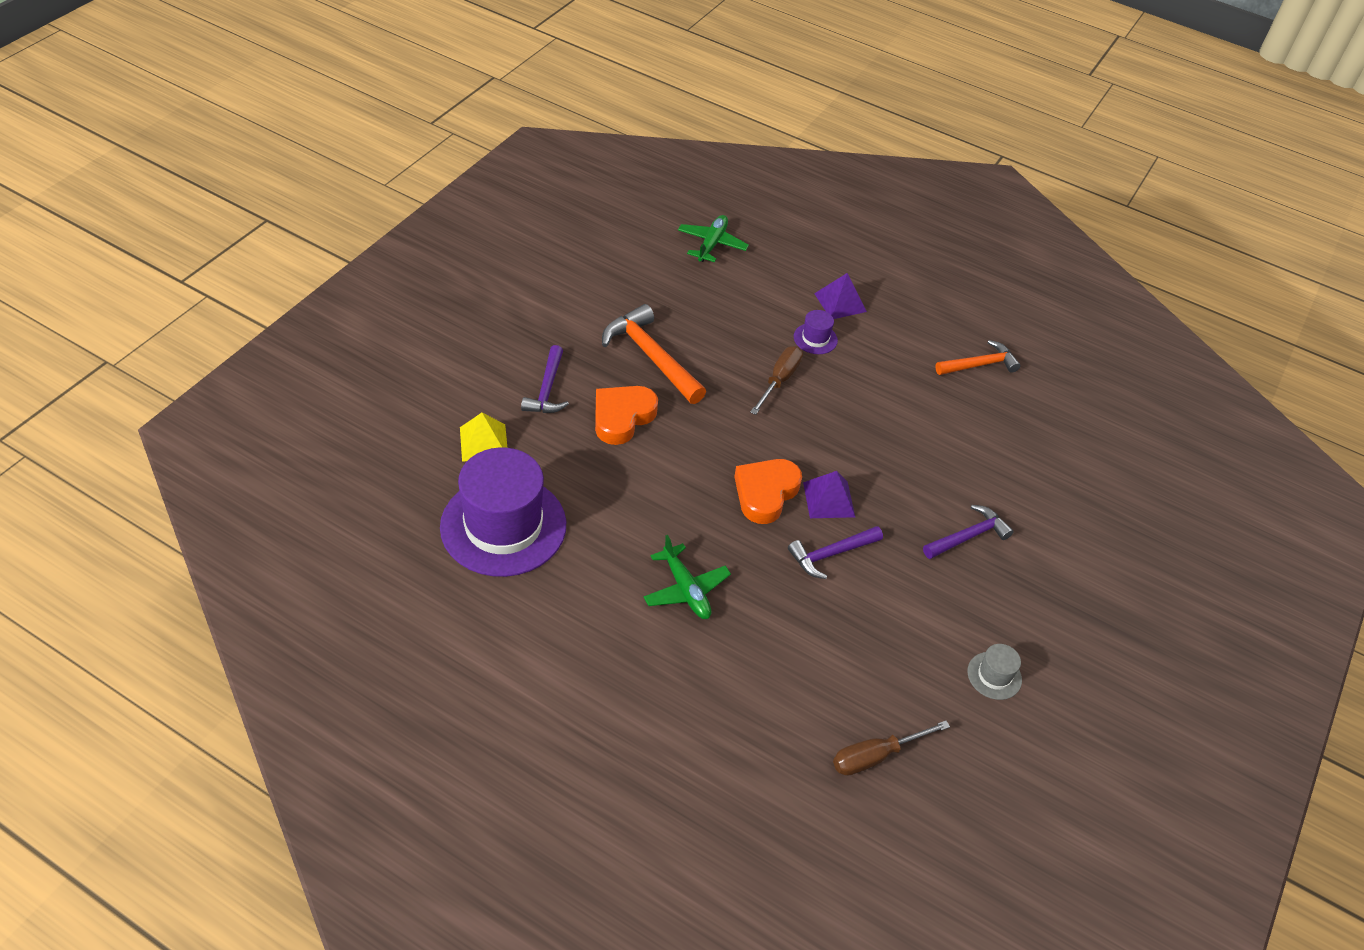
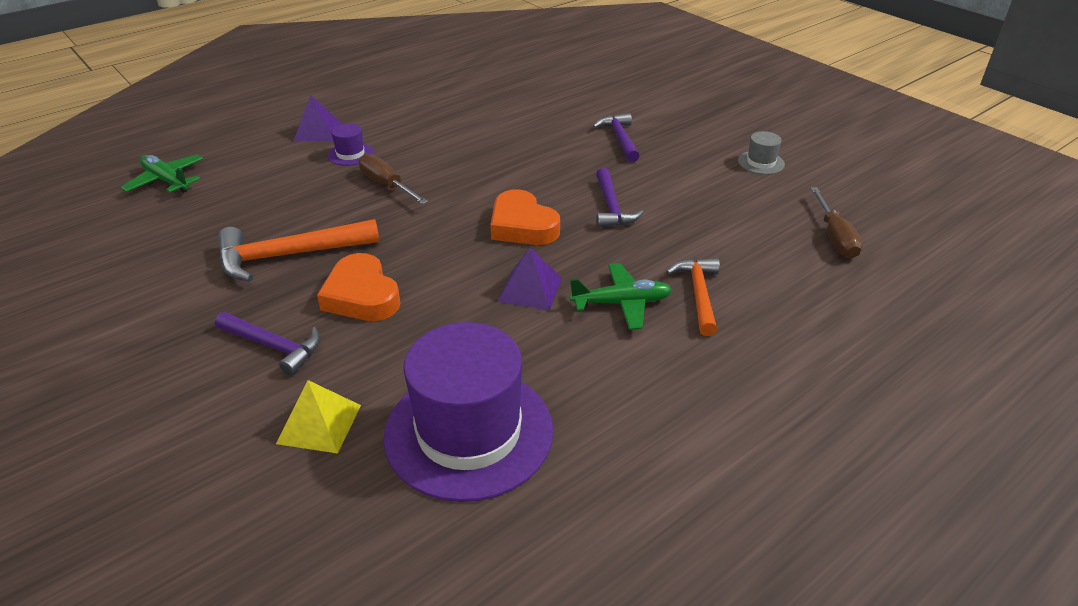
camera: 65 degrees left, 10 degrees down
(828, 499) = (548, 193): purple pyramid -> purple pyramid (530, 289)
(979, 365) = (443, 90): orange hammer -> orange hammer (698, 294)

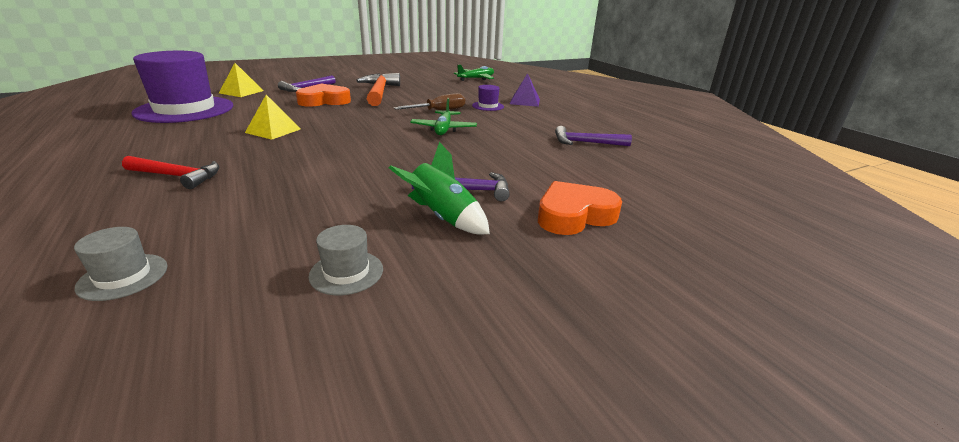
camera: 100 degrees right, 10 degrees down
(522, 226) = (349, 136): orange heart -> orange heart (574, 215)
(530, 289) = (273, 130): purple pyramid -> yellow pyramid
(611, 207) = (341, 166): purple hammer -> purple hammer (586, 143)
(621, 303) = (215, 151): green plane -> green plane (443, 129)
(672, 143) = (443, 218): none -> green rocket
(698, 294) = (177, 176): orange hammer -> red hammer
(835, 237) = (123, 276): brown screwdriver -> grey hat

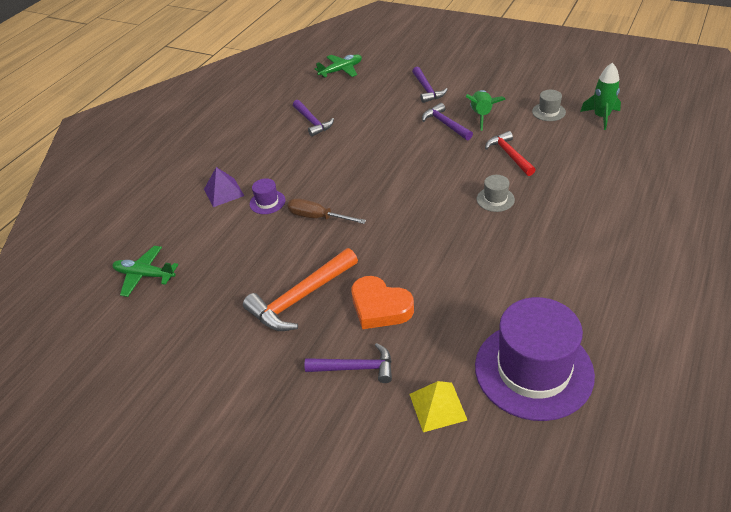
camera: 120 degrees left, 15 degrees up
(123, 276) = (632, 151): grey hat -> grey hat (495, 199)
(177, 176) = (587, 221): red hammer -> red hammer (509, 155)
(224, 315) = (601, 117): none -> green rocket
(273, 130) = (484, 258): yellow pyramid -> none
(443, 129) = (363, 186): green plane -> green plane (341, 70)
(574, 215) = (427, 89): orange heart -> purple hammer

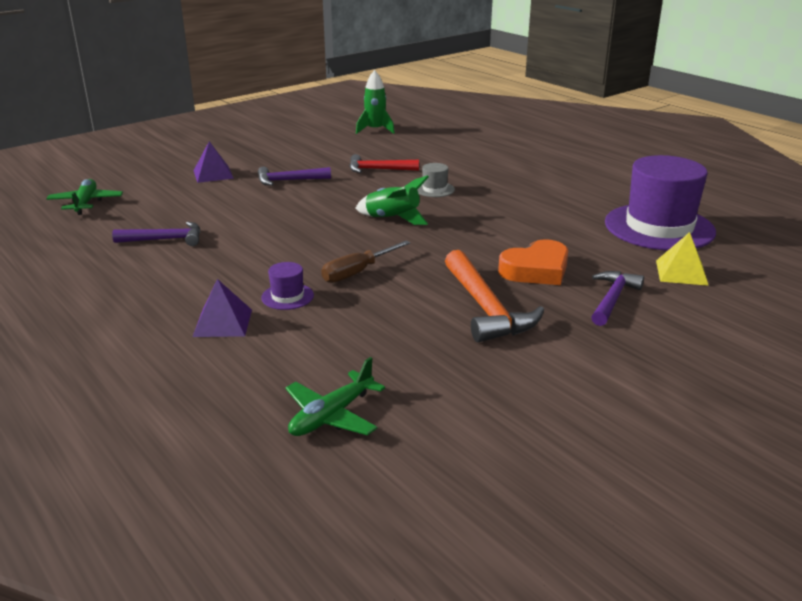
camera: 70 degrees left, 15 degrees down
(427, 89) = (213, 174): purple hammer -> purple pyramid
(481, 116) = (301, 165): green rocket -> green rocket (392, 219)
(548, 112) = (338, 142): grey hat -> none

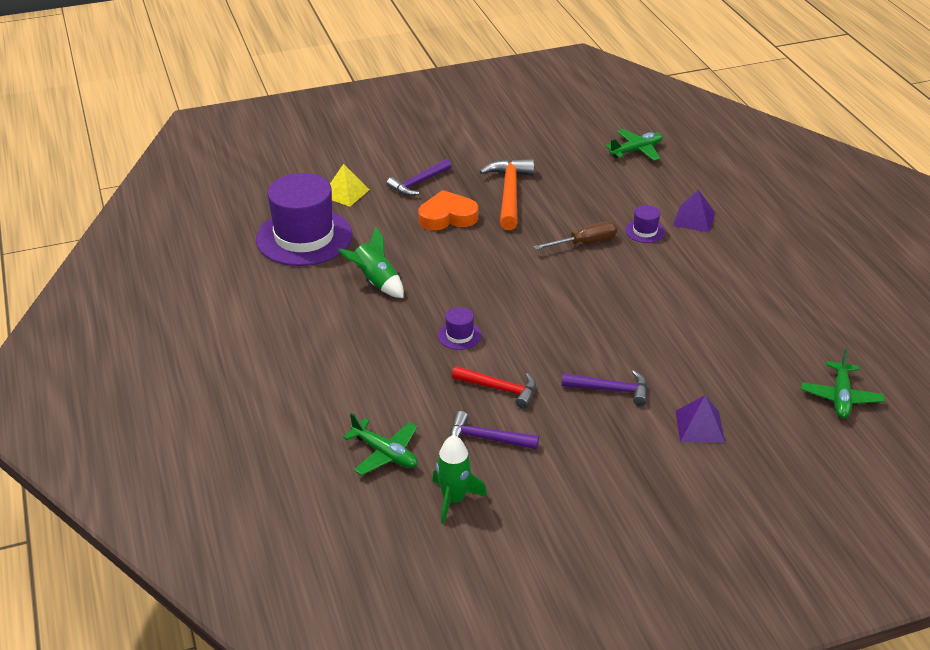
camera: 160 degrees left, 10 degrees up
(165, 239) = (745, 316): purple hammer -> purple hammer (487, 438)
(392, 219) = (527, 298): green rocket -> green rocket (376, 282)
(434, 137) = (385, 453): none -> green plane
(434, 189) = (459, 335): grey hat -> purple hat

